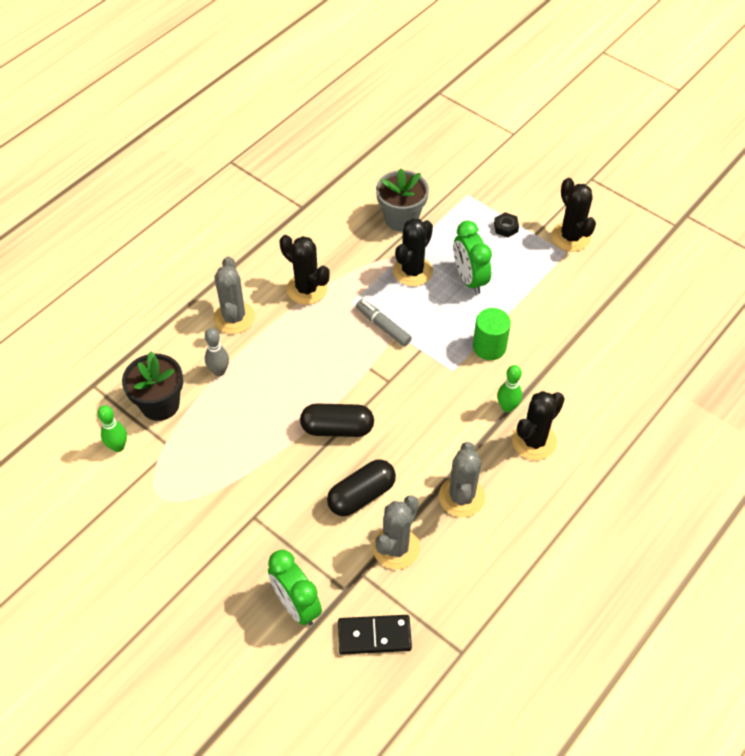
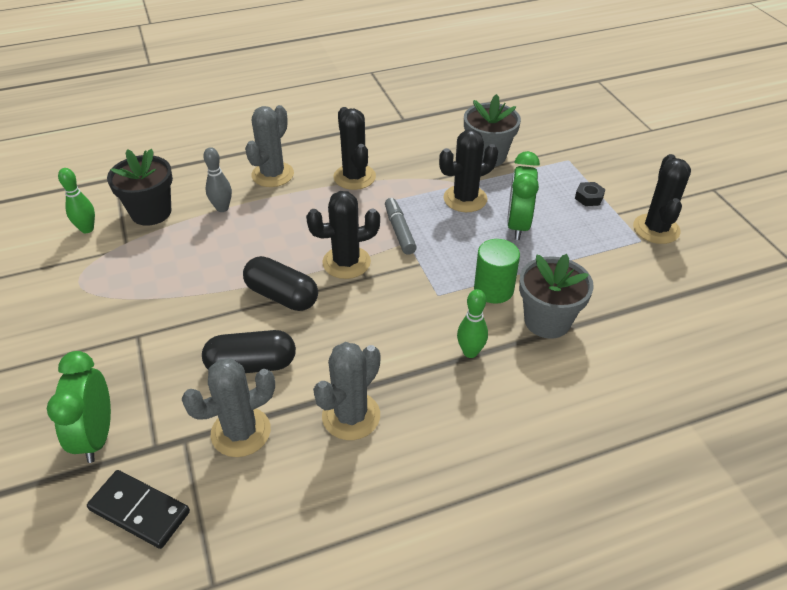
camera: 30 degrees right, 10 degrees down
(534, 441) = (475, 398): black cactus -> black cactus (346, 262)
(543, 356) = (547, 321): none -> grey flower pot

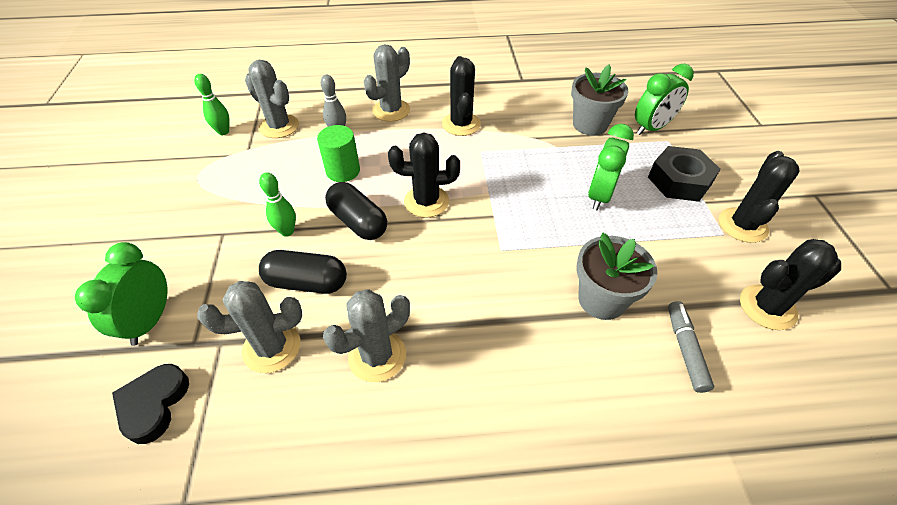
camera: 15 degrees right, 5 degrees up
(140, 510) = (154, 404): black domino -> black heart
(151, 212) = (279, 126): black flower pot -> grey cactus
(399, 231) = (485, 180): grey marker -> grey marker (685, 349)
(465, 199) = (556, 161): black cactus -> black cactus (767, 307)
(470, 352) = (514, 315): green bowling pin -> green bowling pin (287, 231)
(493, 289) = (556, 255): green cylinder -> green cylinder (343, 171)
(549, 150) = (651, 128): none -> green clock
(589, 197) = (679, 181): black nut -> black nut, size x2.13

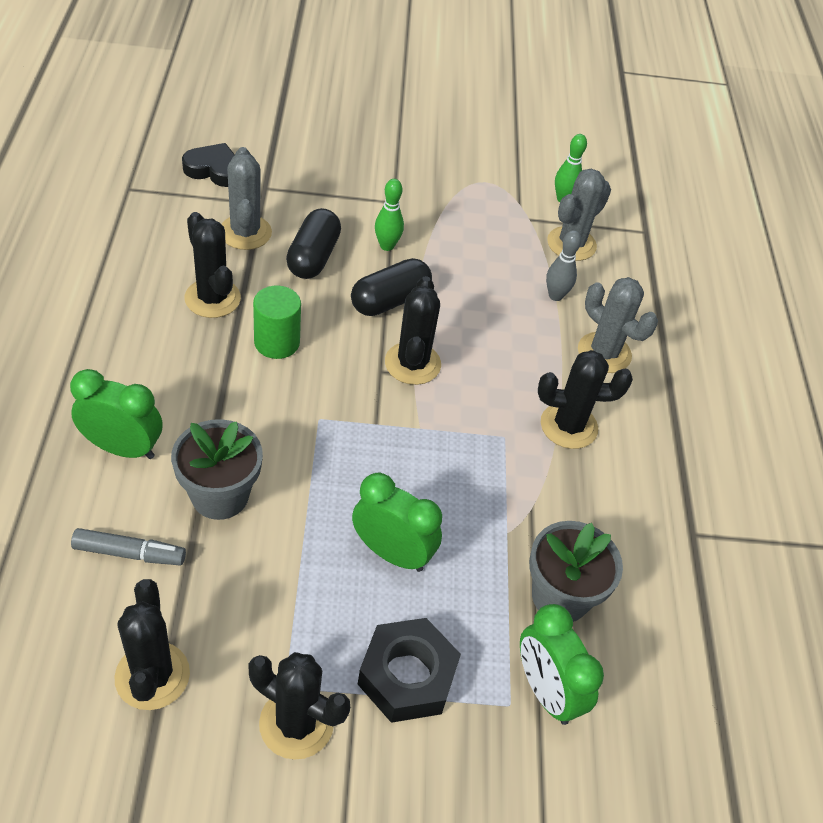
camera: 90 degrees right, 0 degrees up
(150, 320) = (297, 162): green clock -> green clock (123, 448)
(343, 171) = (479, 295): green cylinder -> green cylinder (277, 342)
(377, 356) = (212, 298): grey cactus -> black cactus

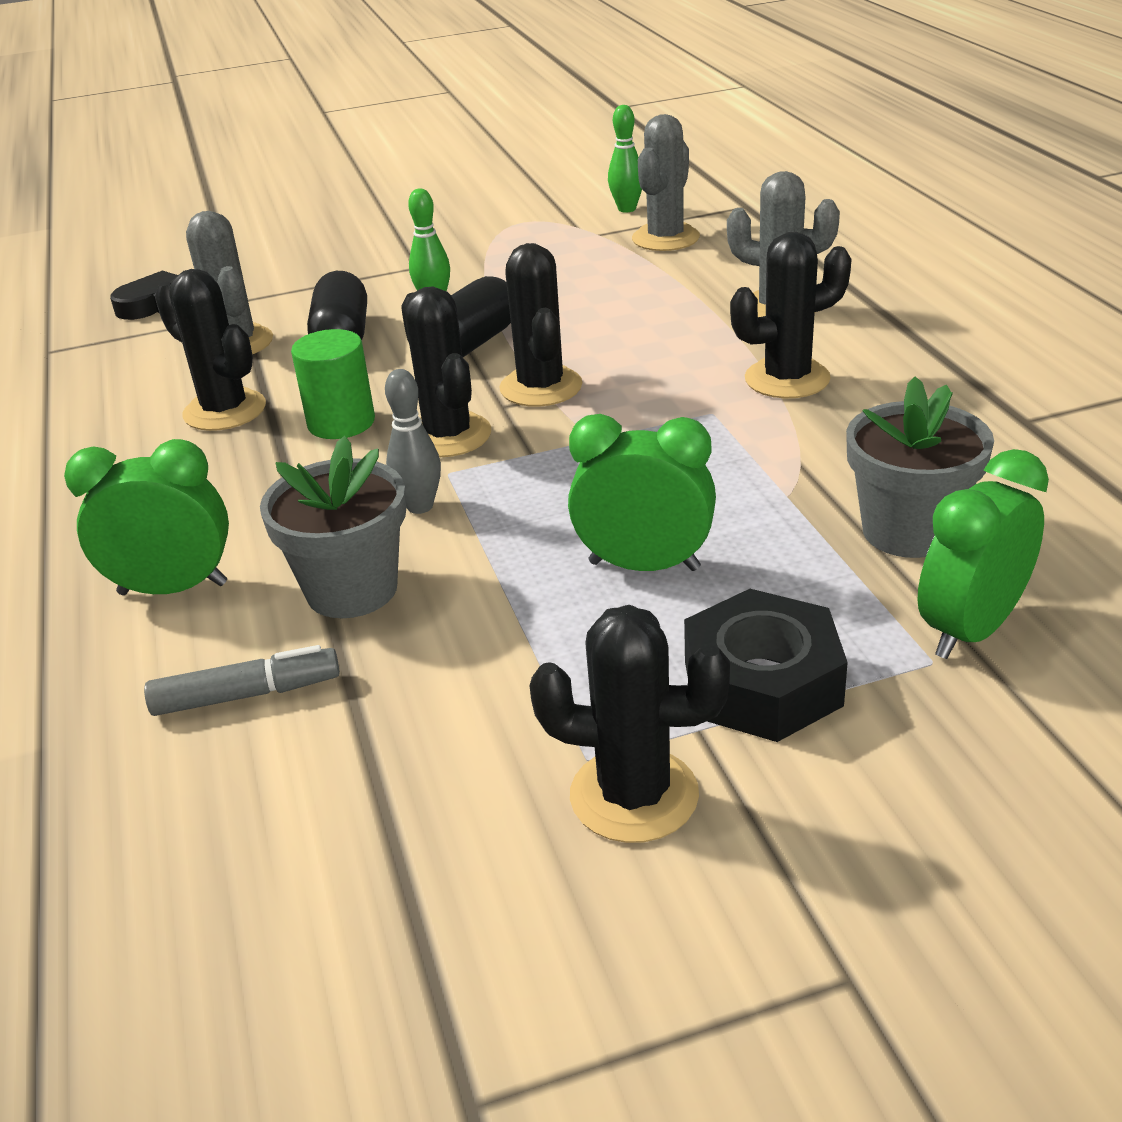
camera: 10 degrees left, 15 degrees down
(152, 676) = (365, 822): black cactus -> black cactus (448, 435)
(546, 691) = (970, 630): green clock -> green clock turned 90 degrees clockwise
(555, 296) = (680, 281): grey bowling pin -> grey bowling pin (420, 506)

